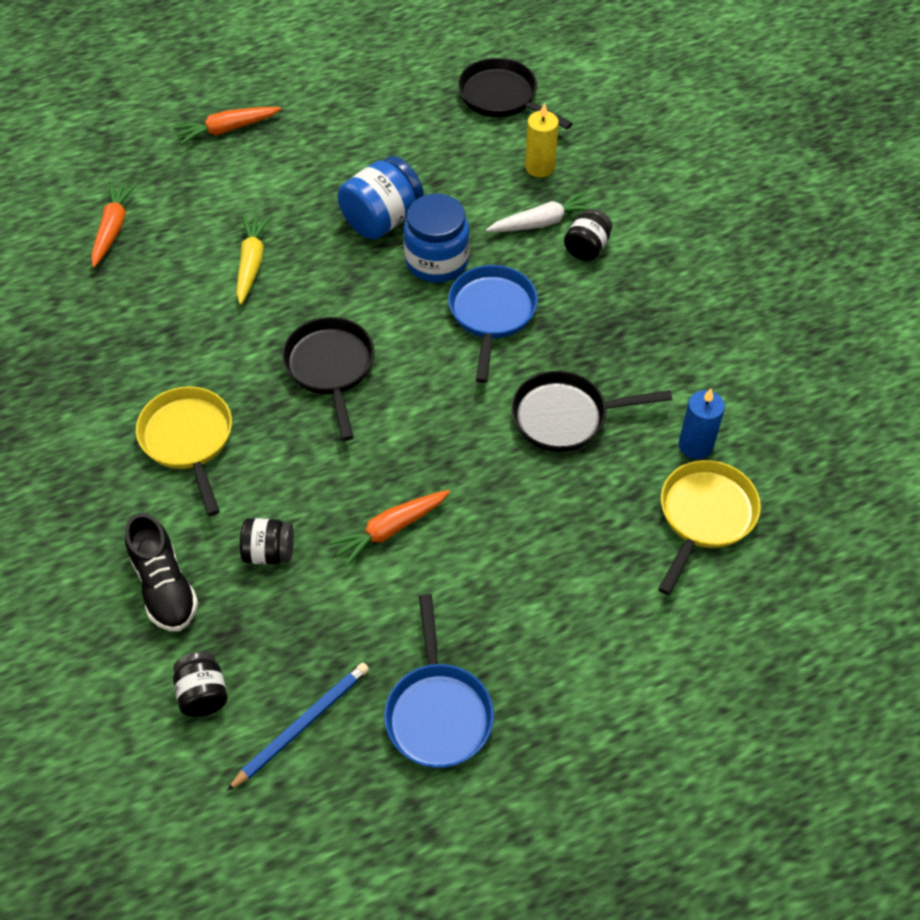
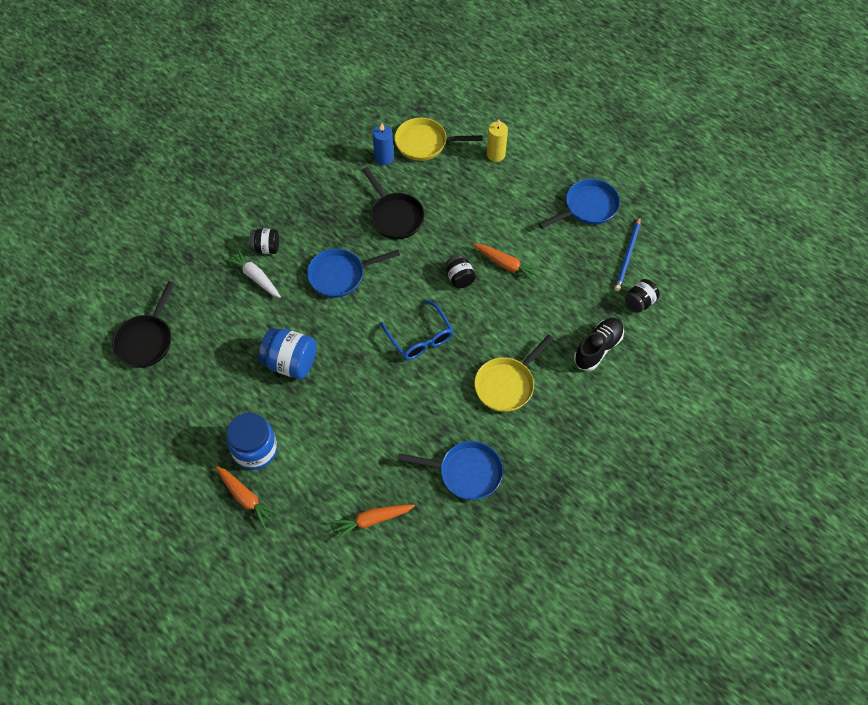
camera: 115 degrees left, 5 degrees up
(99, 342) = (466, 472): none -> blue pan
(251, 263) = (362, 419): yellow carrot -> none
(269, 552) = (550, 311): black jar -> black jar (459, 278)
(302, 725) = (627, 255): blue pencil -> blue pencil turned 90 degrees counterclockwise
(331, 368) = (420, 337): black pan -> blue glasses
(437, 261) = (312, 318): blue jar -> blue jar (255, 450)
(539, 167) = (206, 295): yellow candle -> yellow candle (495, 154)

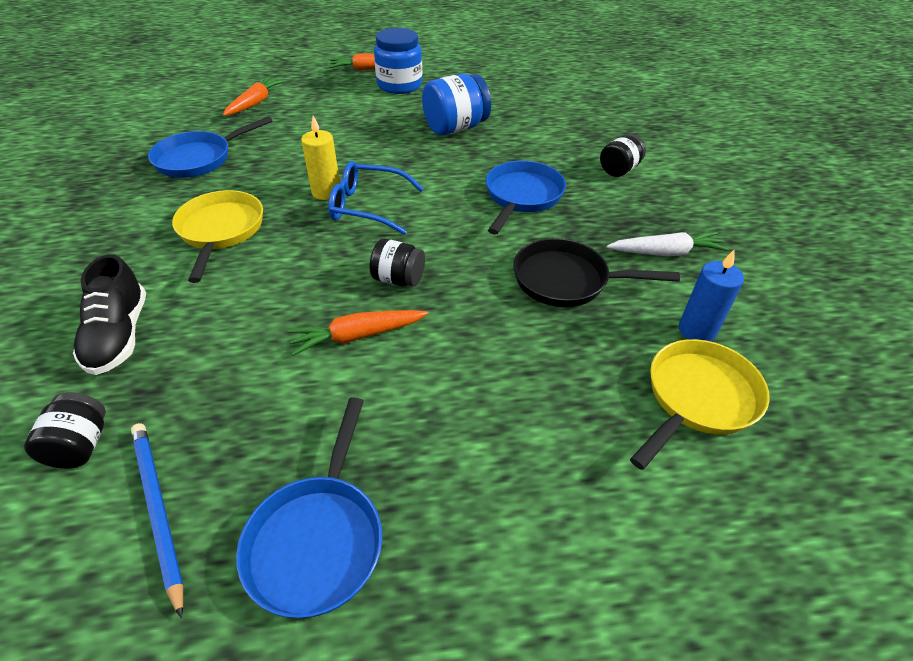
camera: 130 degrees right, 15 degrees down
(146, 340) = (575, 81): black pan -> none
(255, 277) = (584, 149): white carrot -> white carrot (666, 253)
(495, 154) = (588, 485): yellow candle -> yellow candle (326, 192)

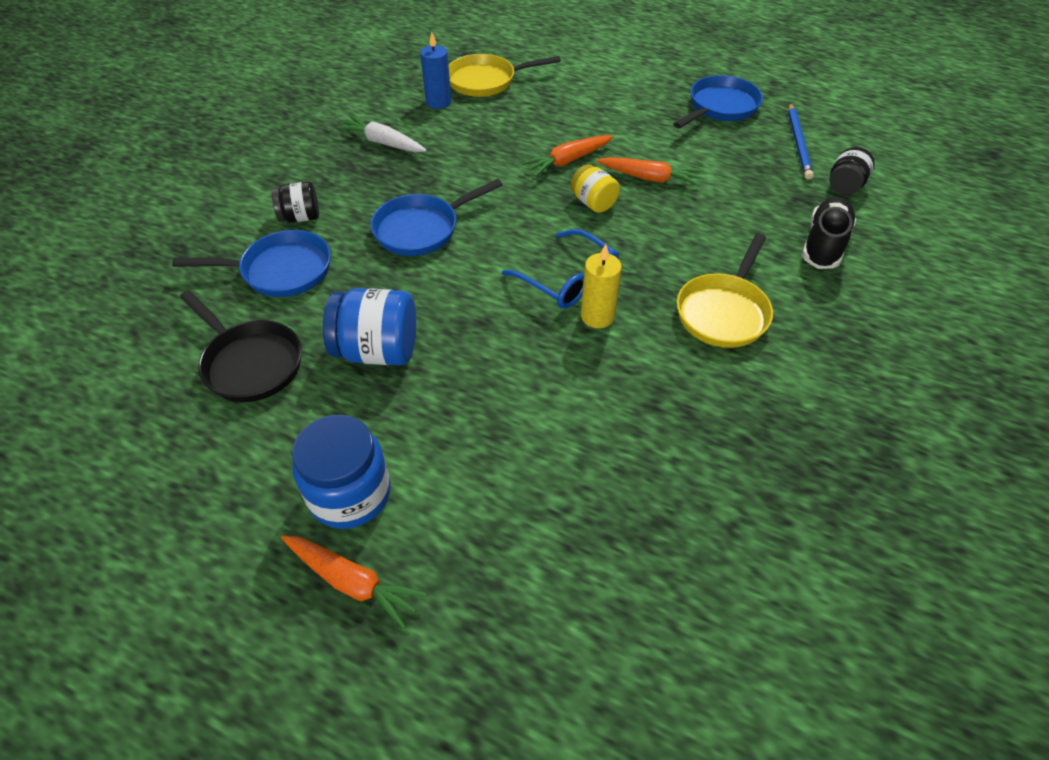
camera: 145 degrees left, 5 degrees up
(198, 159) = (725, 446): blue pan -> blue pan (281, 271)
(255, 103) = (600, 563): orange carrot -> orange carrot (568, 161)
(398, 279) = (593, 203): black jar -> yellow jar
(566, 280) = (475, 154): black pan -> black pan (250, 363)

